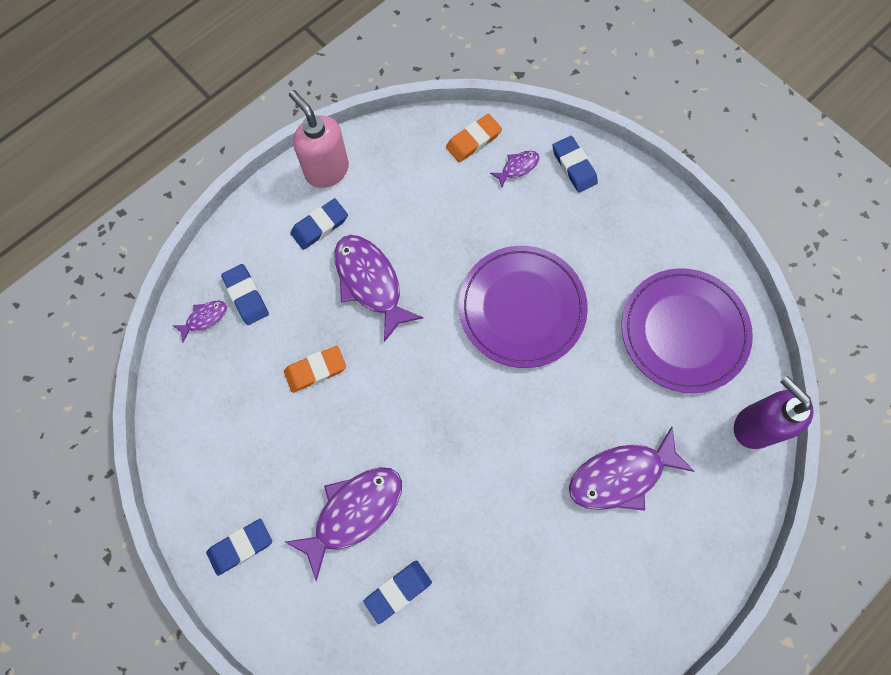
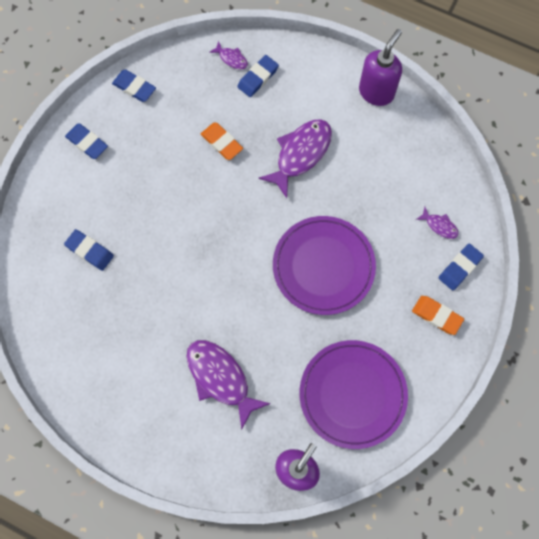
camera: 70 degrees right, 0 degrees up
(320, 226) = (330, 104): blue eraser -> blue eraser (134, 87)
(326, 170) = (376, 92): pink soap dispenser -> purple soap dispenser
(353, 513) = (132, 204): purple fish -> none
(473, 140) = (448, 185): orange eraser -> orange eraser (436, 316)

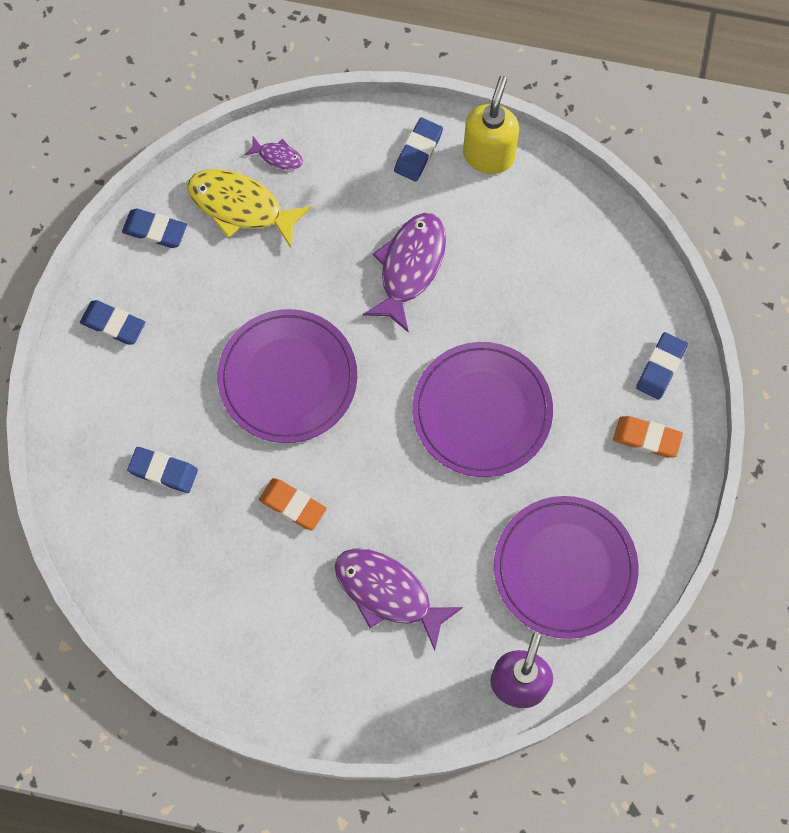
camera: 15 degrees left, 0 degrees up
(194, 209) = (288, 378): none -> purple plate
(197, 86) = (241, 206): none -> yellow fish
(221, 143) = (298, 278): orange eraser -> orange eraser (292, 505)
(258, 78) = (322, 175): blue eraser -> blue eraser (418, 152)
(376, 92) = (489, 155): purple soap dispenser -> yellow soap dispenser
(439, 226) = (620, 318): purple fish -> none

